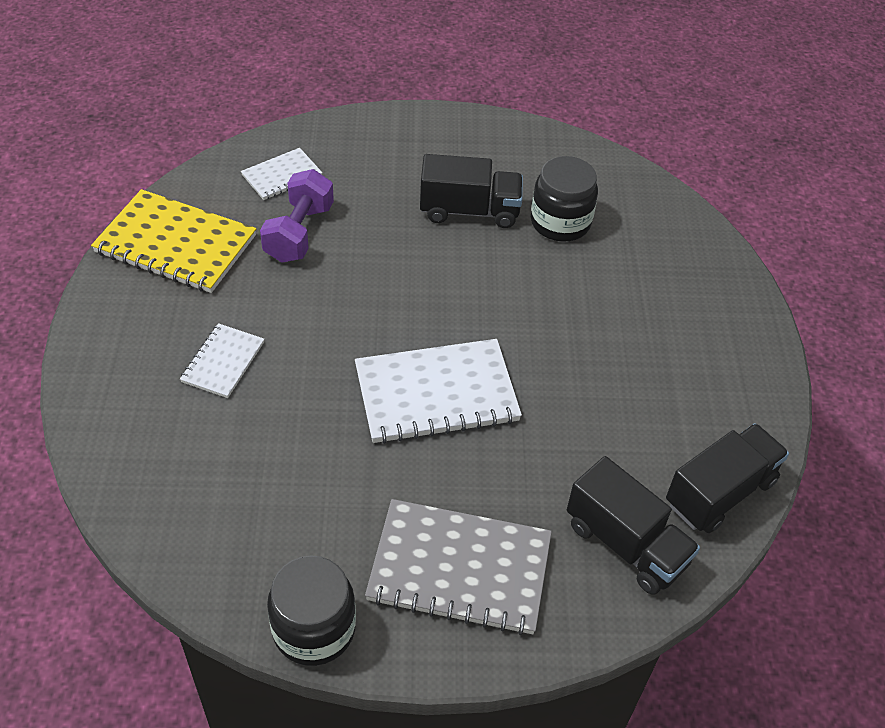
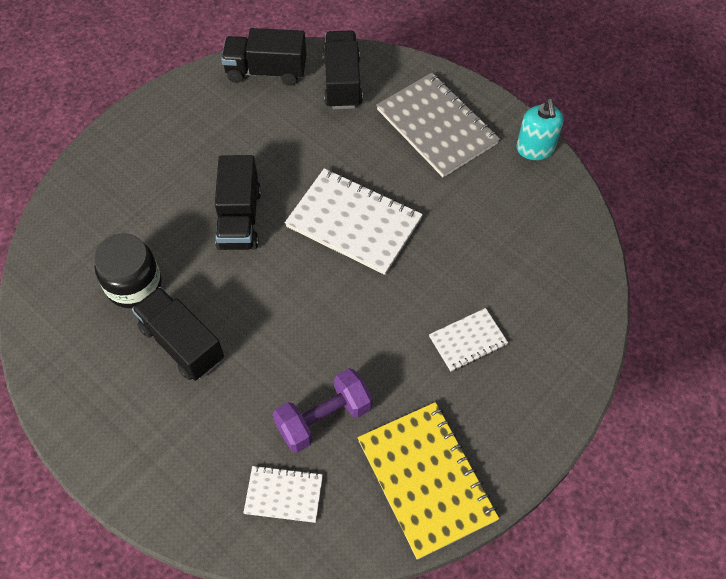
camera: 135 degrees left, 10 degrees up
(314, 629) = (535, 149): black jar -> turquoise soap dispenser
(545, 325) = (239, 218): none -> black truck

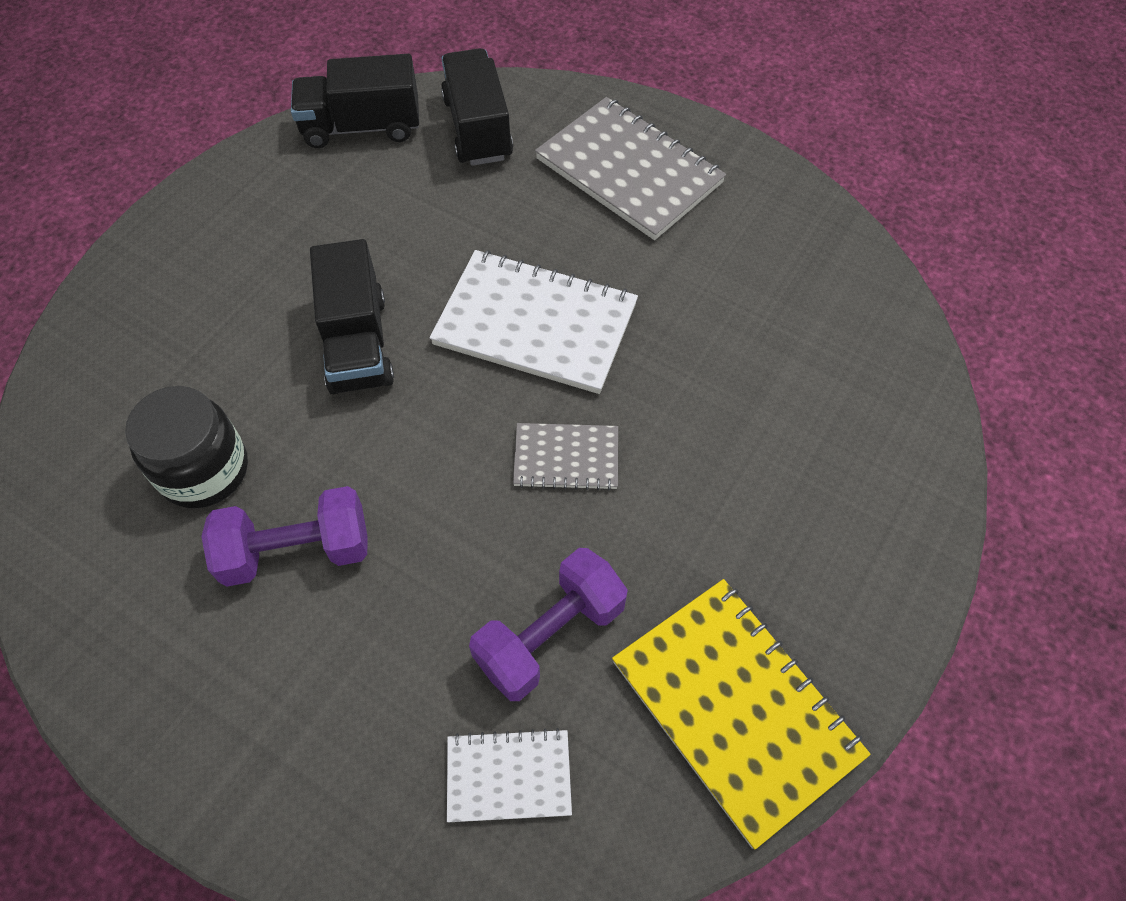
camera: 10 degrees left, 0 degrees up
(182, 343) = (297, 551): black truck -> purple dumbbell
(356, 312) = (566, 458): none -> grey notebook
(468, 341) = (748, 474): white notebook -> none
(535, 149) = (778, 183): turquoise soap dispenser -> none

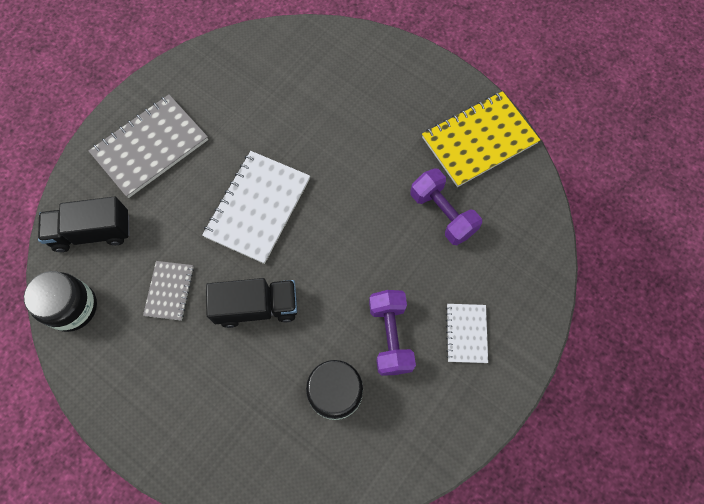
camera: 85 degrees left, 10 degrees up
(362, 127) = (73, 307): black truck -> black jar
(508, 776) = (507, 236): white notebook -> white notebook (466, 333)
(566, 458) = (346, 199): grey notebook -> grey notebook (169, 291)

